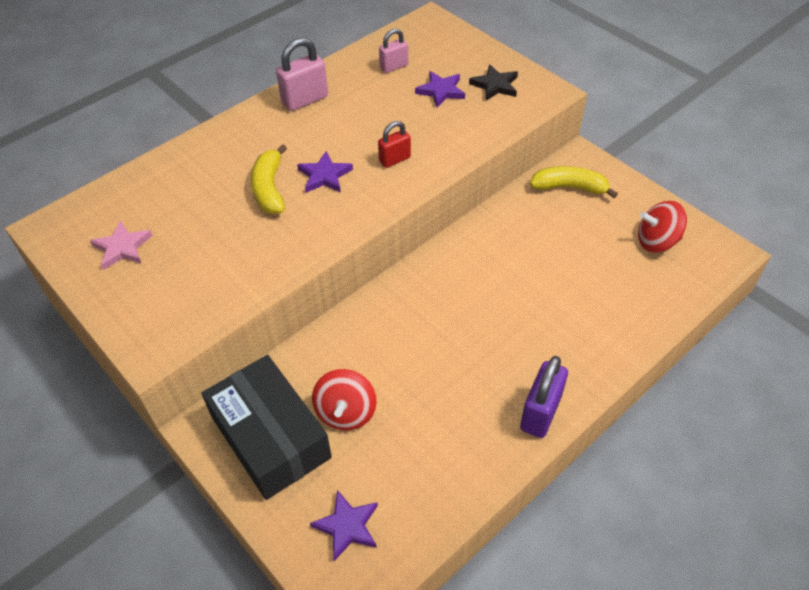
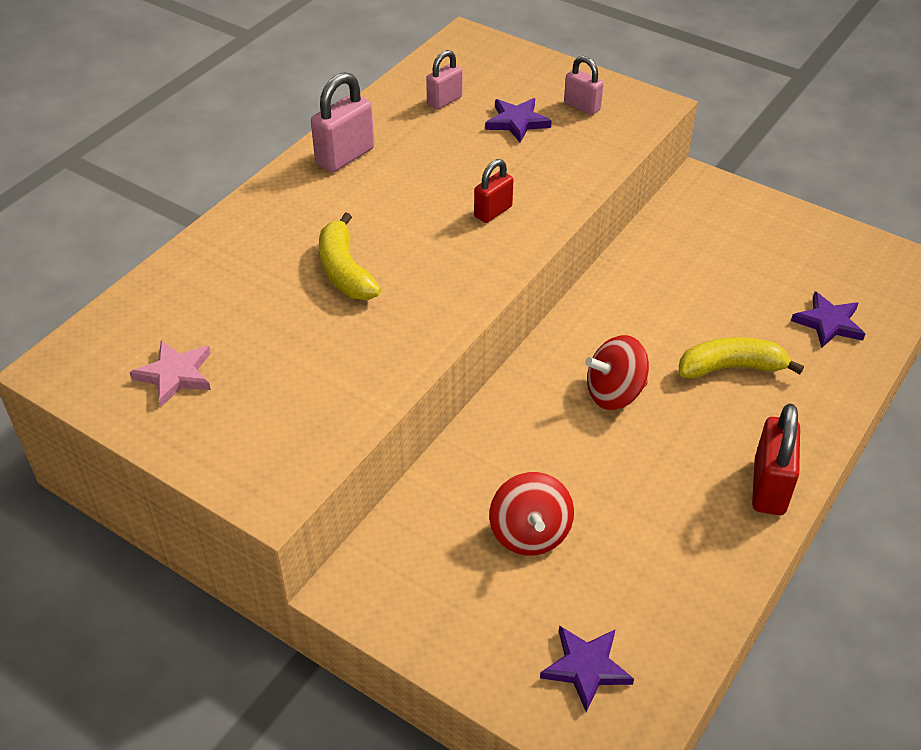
camera: 15 degrees left, 5 degrees down
(270, 437) = (444, 582): black box -> none
(325, 175) = (411, 244): purple star -> purple star (828, 323)
(495, 85) = (582, 106): black star -> pink padlock
(540, 413) = (769, 487): purple padlock -> red padlock
(569, 187) = (701, 220): yellow banana -> yellow banana (731, 368)
(656, 241) = (828, 266): red spinning top -> red spinning top (614, 393)

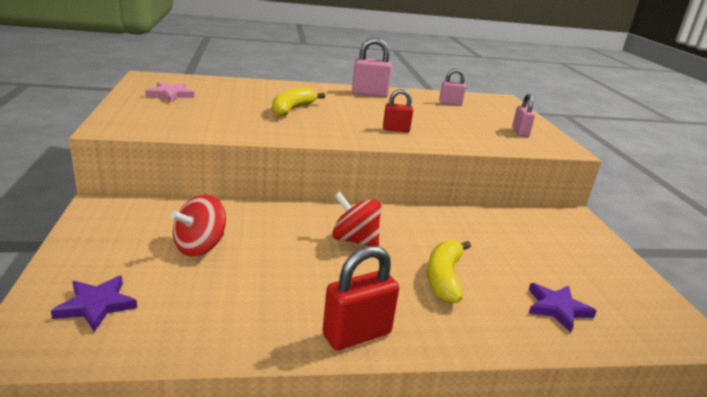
camera: 45 degrees right, 20 degrees down
(517, 122) = (472, 120): purple star -> none
(731, 368) = (444, 278): yellow banana -> yellow banana turned 120 degrees counterclockwise

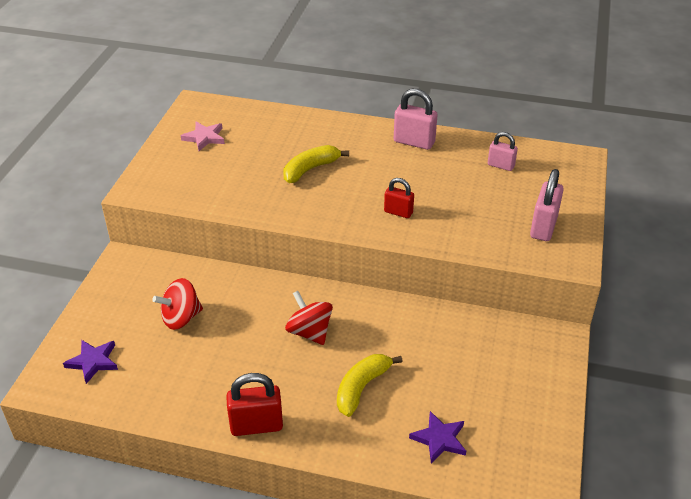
camera: 25 degrees right, 15 degrees up
(520, 132) = (543, 227): pink padlock -> pink padlock, size x1.58

